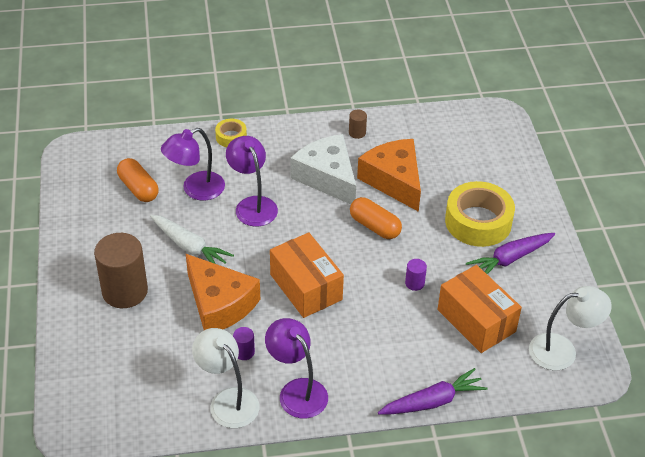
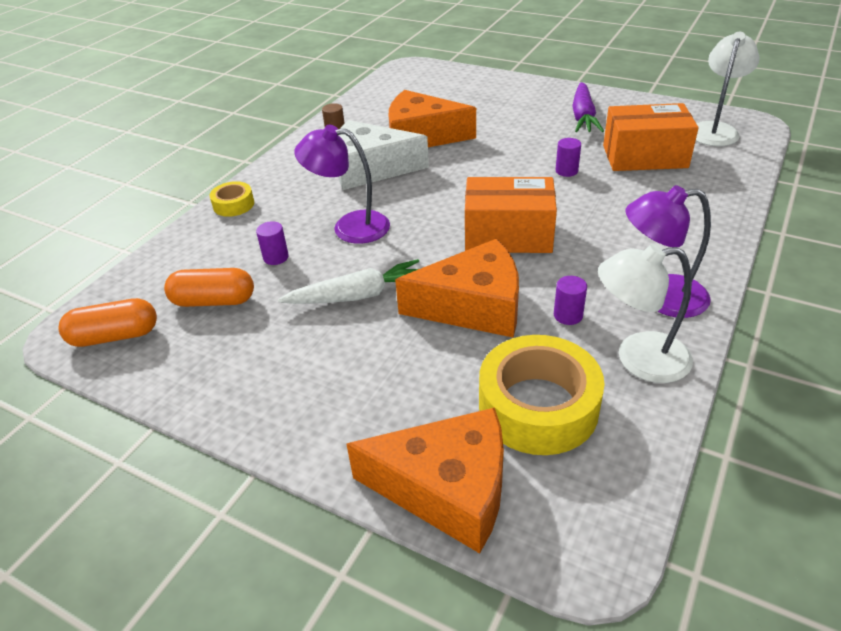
camera: 50 degrees left, 5 degrees down
(75, 359) = (447, 489): none -> orange cheese
(125, 291) = (370, 382): brown cylinder -> none
(196, 190) = (276, 257): purple lamp -> purple cylinder
(374, 226) = (468, 166): orange capsule -> orange capsule (115, 336)
(432, 401) = (735, 215): purple carrot -> none
(478, 221) = (522, 115): yellow tape -> yellow tape (538, 406)

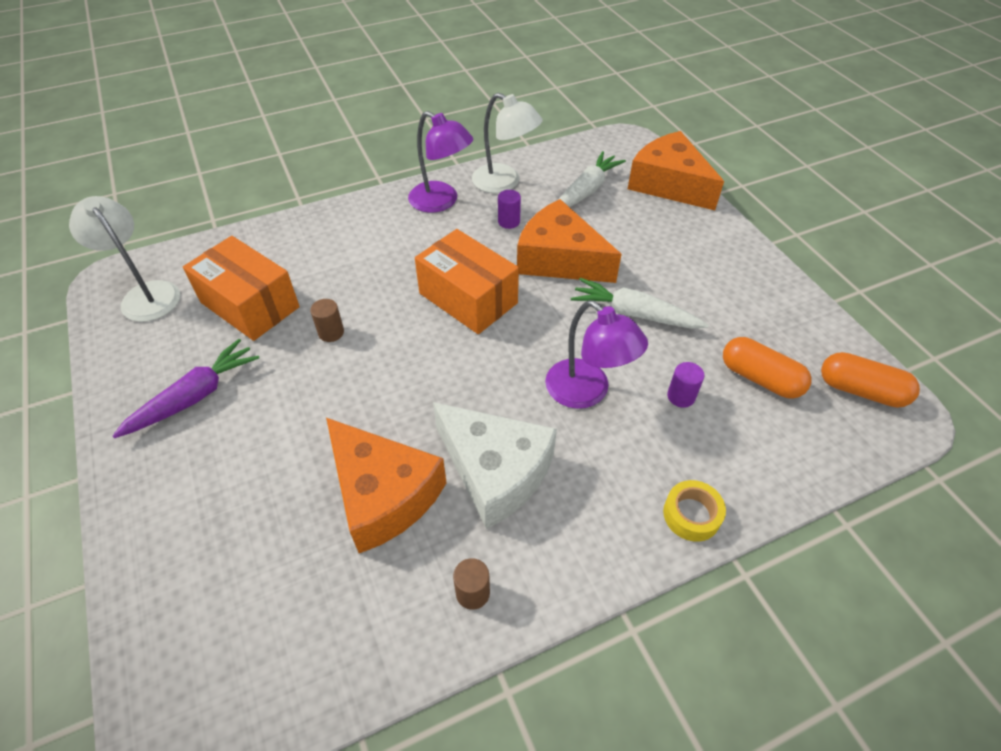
camera: 145 degrees left, 10 degrees up
(538, 406) = (586, 191): yellow tape -> white carrot
(566, 171) = (331, 332): purple cylinder -> brown cylinder
(715, 130) = (145, 294): white lamp -> white lamp turned 75 degrees clockwise

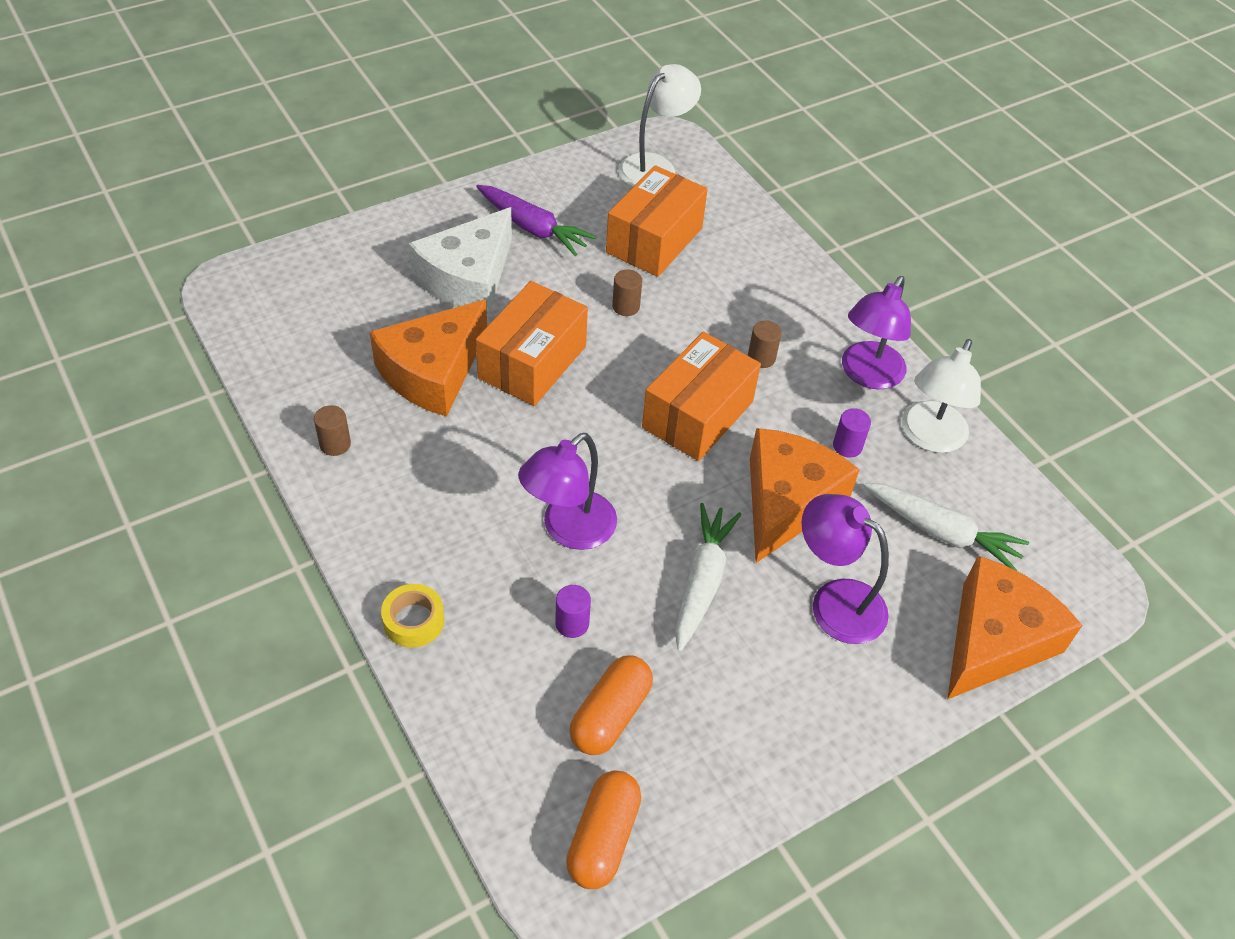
camera: 80 degrees right, 0 degrees up
(386, 407) = (532, 362): none -> orange box
(412, 254) = (761, 358): none -> brown cylinder
(495, 471) = (461, 453): white cheese -> white cheese (468, 279)
(646, 247) = (835, 601): none -> purple lamp

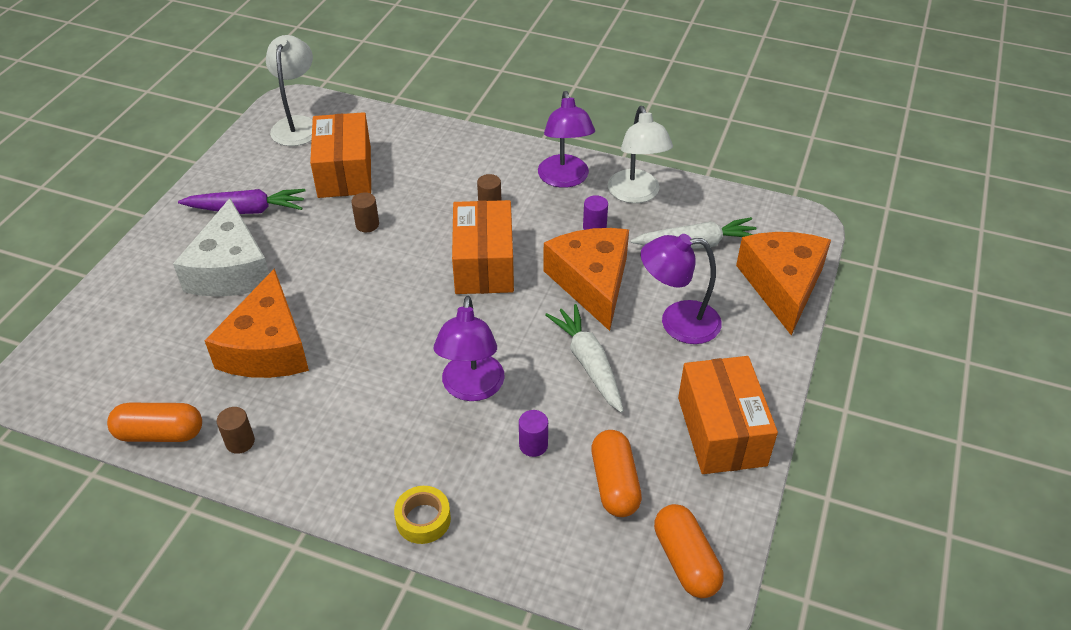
camera: 35 degrees left, 5 degrees down
(283, 394) = (160, 433): none -> orange capsule
(532, 362) = (336, 297): orange box -> orange box (721, 431)

